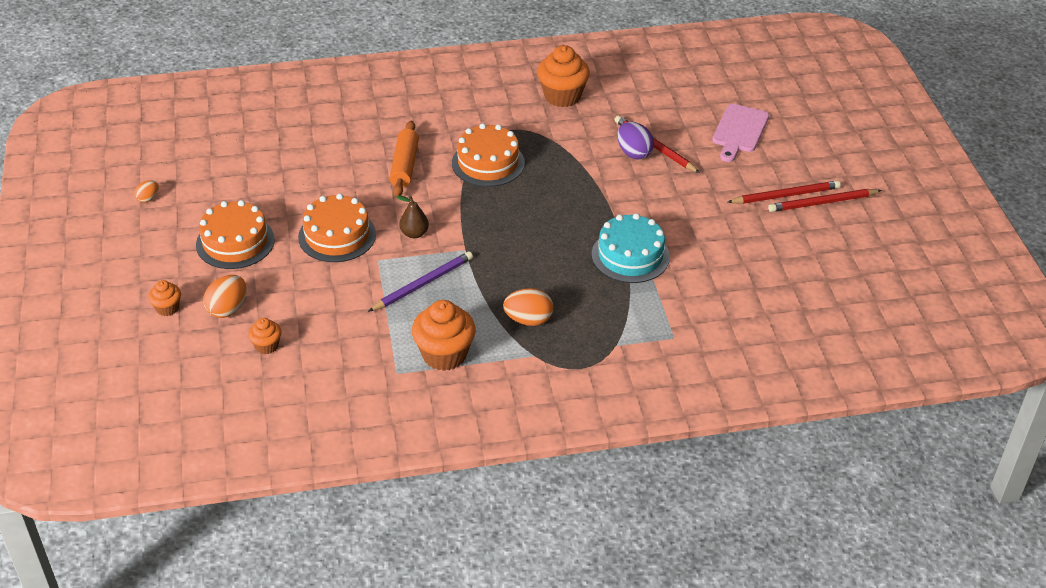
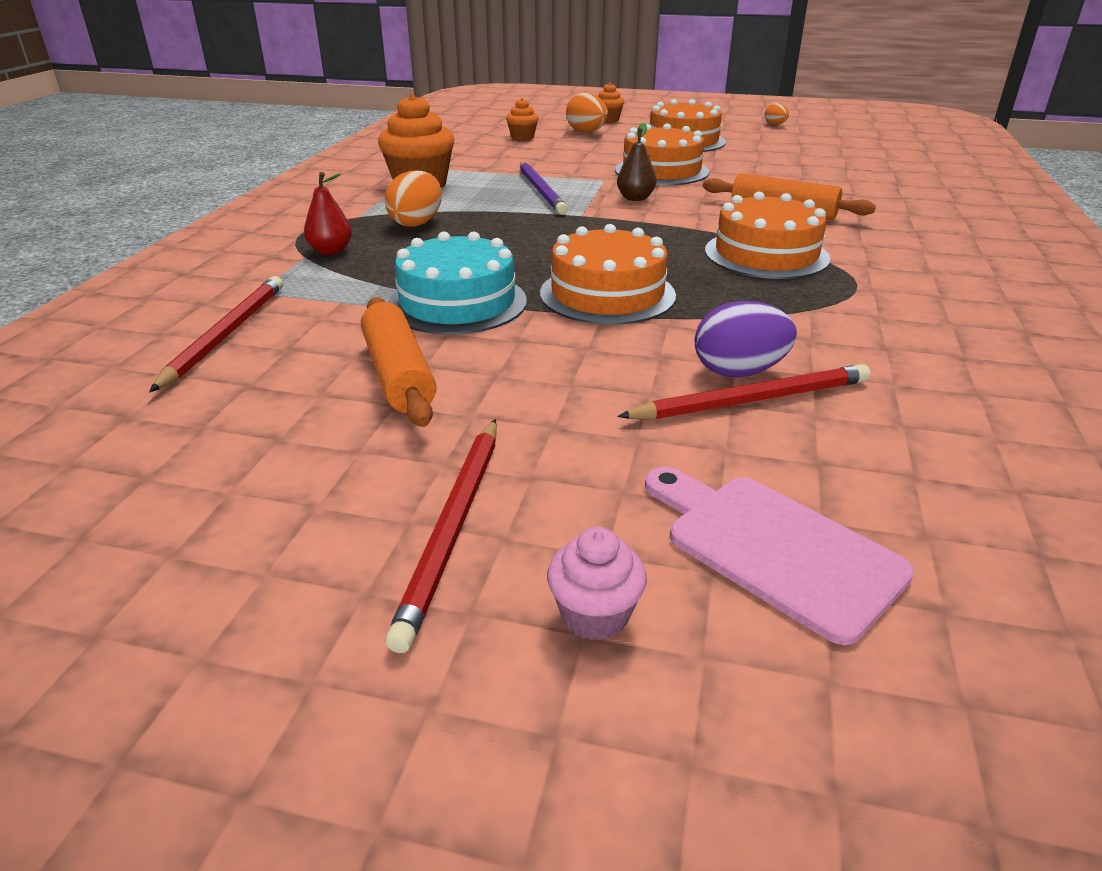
camera: 115 degrees right, 10 degrees down
(562, 96) = (968, 345): orange cupcake -> none
(582, 207) = (607, 294): none -> orange cake
(600, 337) = (331, 251): none -> red pear
(711, 246) = (399, 374): none -> orange rolling pin
(795, 158) = (594, 615): none -> pink cupcake
(822, 203) = (368, 584): red pencil -> red pencil (226, 334)

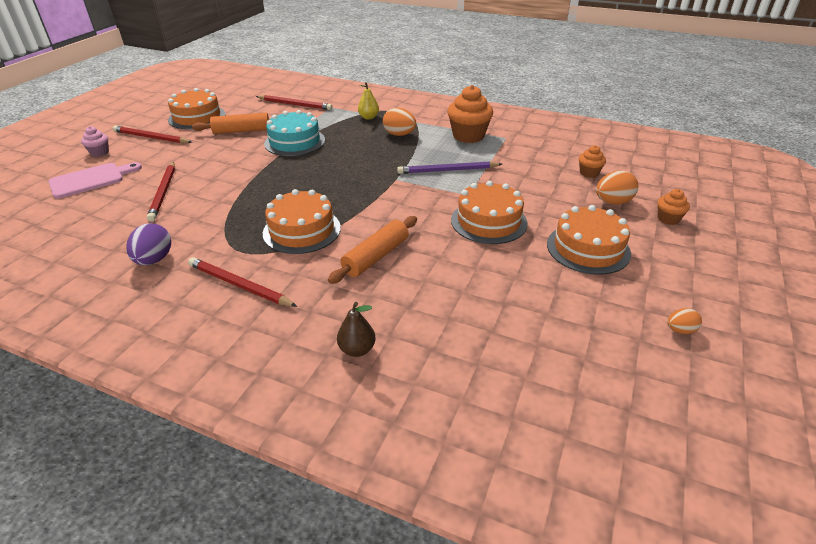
camera: 100 degrees right, 5 degrees up
(331, 251) = (368, 117): red pear -> yellow pear
(607, 294) = (280, 174): orange cake -> orange cake (197, 117)
(635, 198) = (423, 201): brown pear -> brown pear (357, 349)
(739, 372) = (185, 194): purple egg -> purple egg (154, 260)
(925, 272) = (239, 285): none -> red pencil

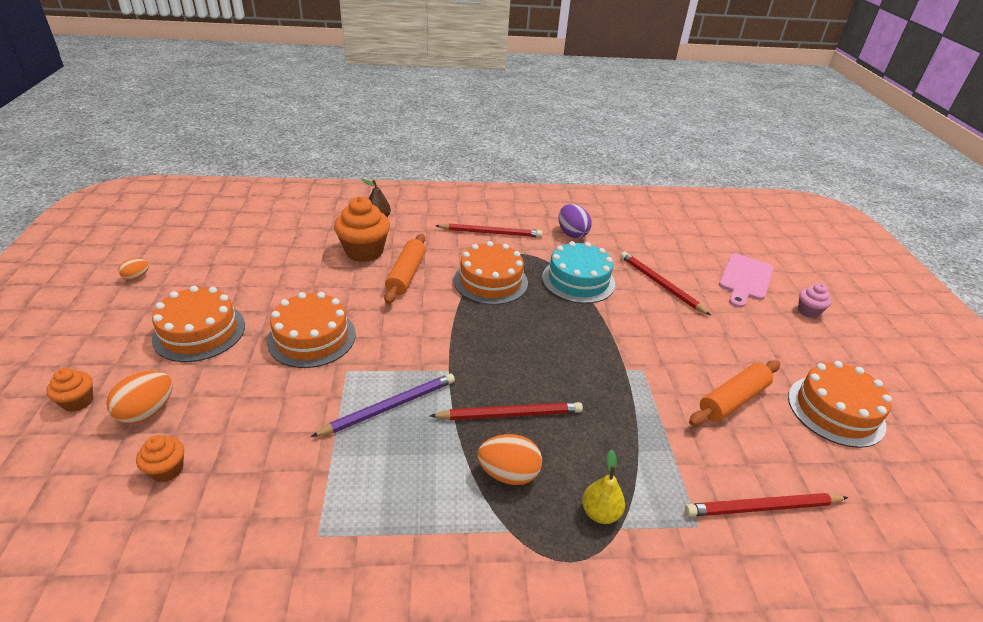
camera: 150 degrees right, 0 degrees up
(151, 138) = (807, 350): red pencil -> red pencil (510, 414)
(295, 142) = (638, 400): turquoise cake -> turquoise cake (578, 280)
(468, 136) = (389, 514): orange cupcake -> orange cupcake (364, 251)

